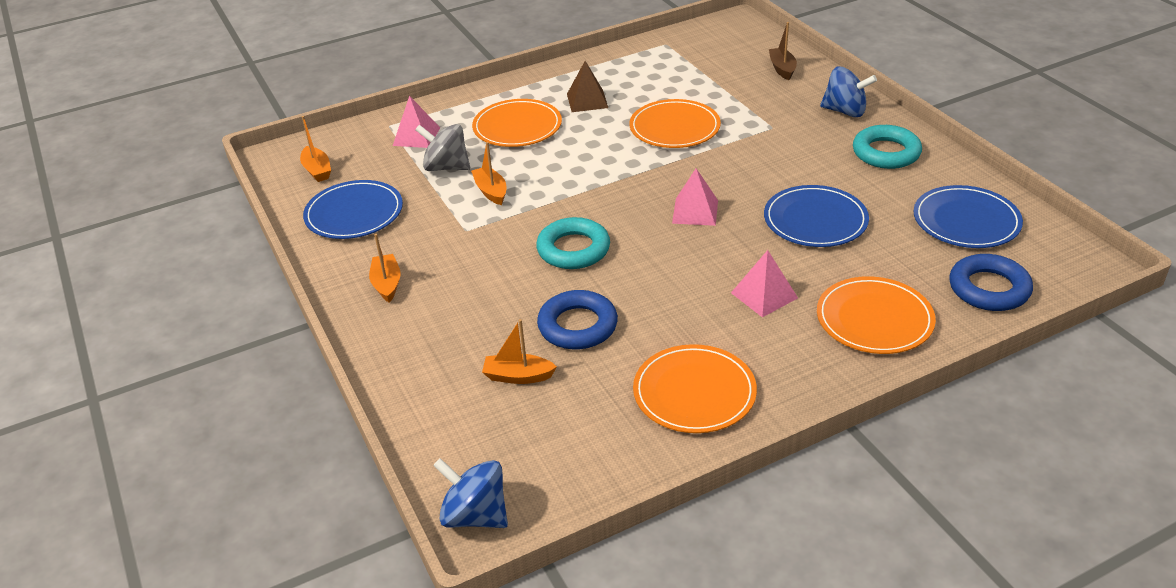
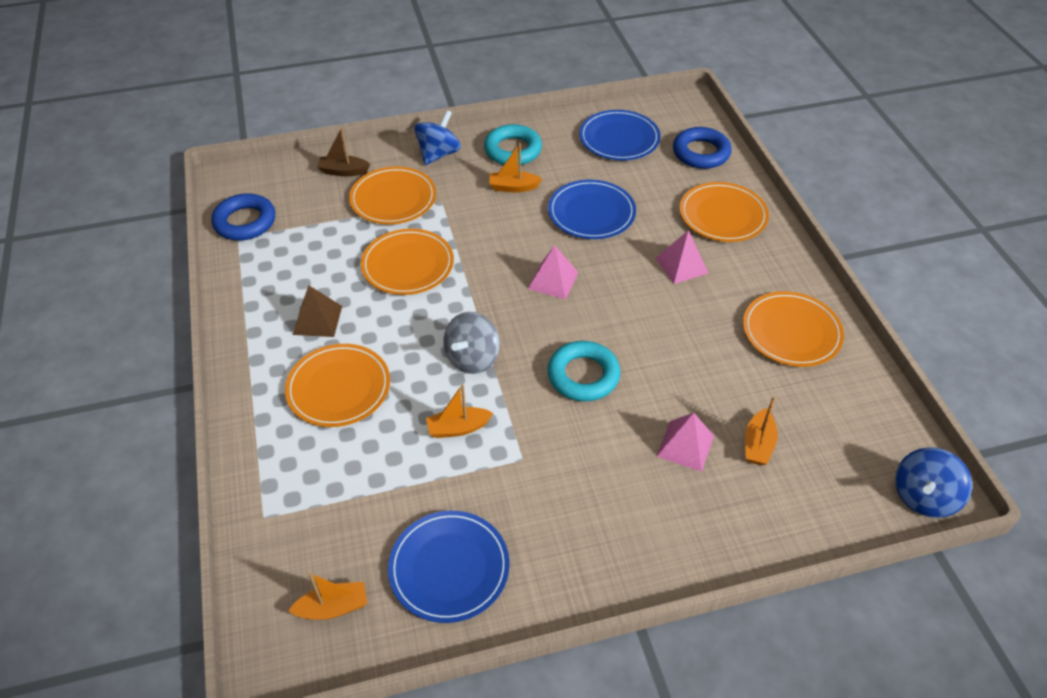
camera: 80 degrees left, 10 degrees up
(387, 284) = (596, 541): orange boat -> orange boat (513, 187)
(416, 136) = (307, 488): pink pyramid -> pink pyramid (685, 445)
(446, 167) = (391, 464): grey spinning top -> grey spinning top (472, 358)
(577, 326) = (697, 391): blue ring -> blue ring (245, 222)
(760, 101) = (393, 199): none -> orange plate

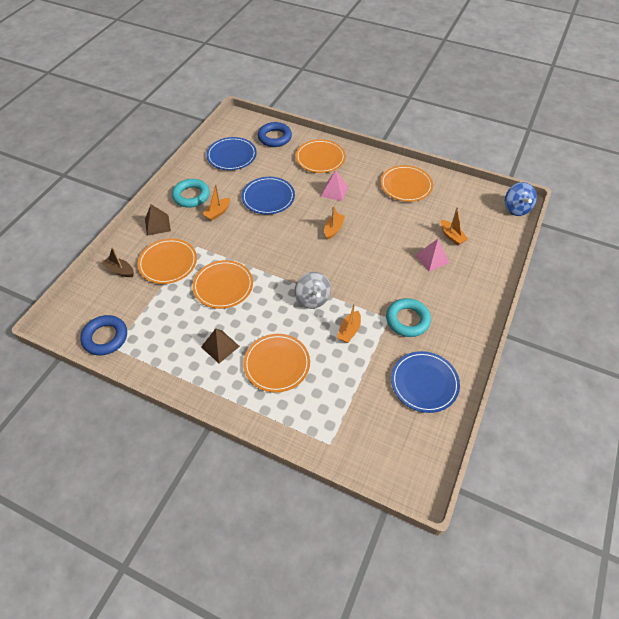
camera: 50 degrees left, 5 degrees up
(333, 607) = (409, 443): orange boat -> orange boat (333, 229)
(343, 171) = (120, 270): brown boat -> brown boat turned 75 degrees clockwise
(438, 154) = (157, 225): blue spinning top -> brown pyramid
(553, 280) = (295, 239): pink pyramid -> none
(583, 375) = (362, 266): turquoise ring -> turquoise ring (407, 320)

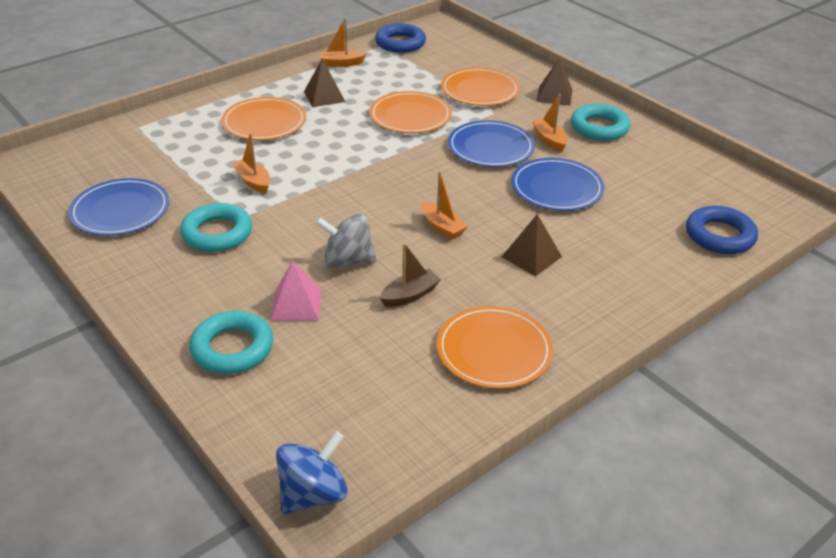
camera: 115 degrees right, 15 degrees down
(120, 270) = (490, 62): brown boat -> brown boat (410, 295)
(231, 155) = (683, 180): blue plate -> blue plate (490, 147)
(312, 299) = (329, 170): grey spinning top -> grey spinning top (347, 260)
(320, 158) = (633, 269): orange plate -> none
(334, 191) = (531, 256): pink pyramid -> brown pyramid
(451, 236) = (322, 352): orange boat -> orange boat (341, 63)
(476, 267) = (232, 348): none -> turquoise ring
(516, 208) = (313, 494): blue spinning top -> blue spinning top turned 120 degrees clockwise

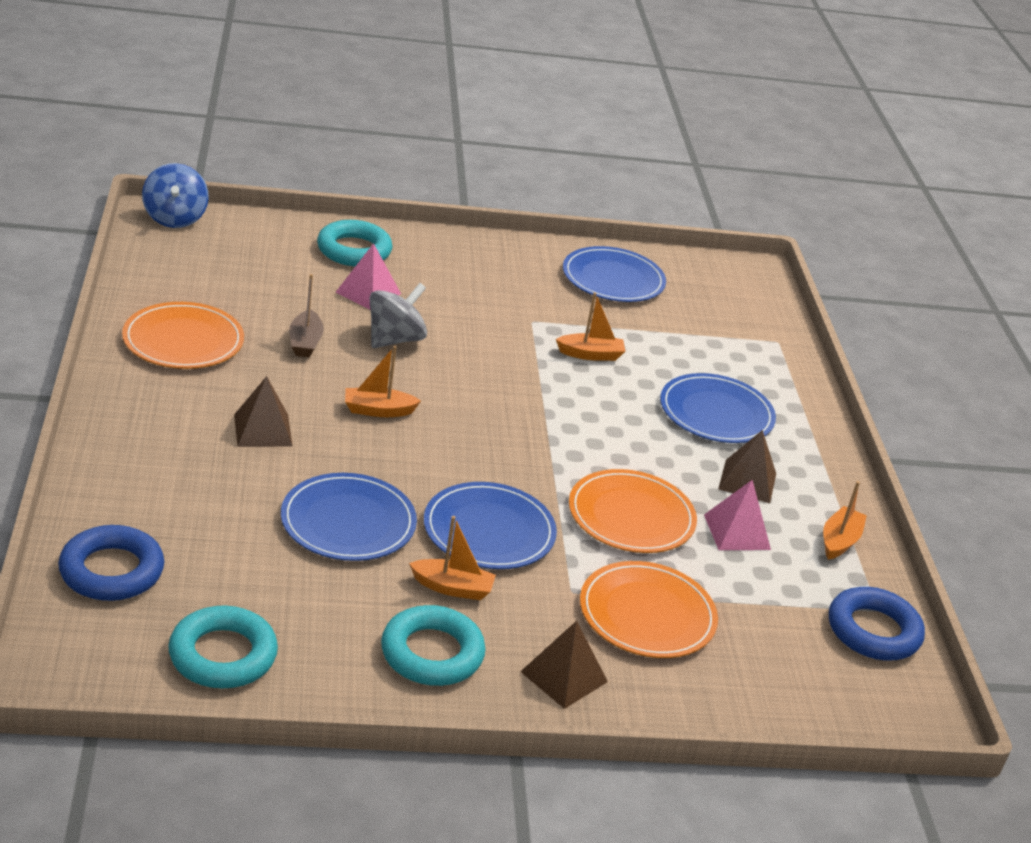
camera: 120 degrees right, 5 degrees down
(217, 233) = (519, 303): turquoise ring -> turquoise ring (223, 655)
(264, 122) = (716, 413): orange plate -> blue plate
(376, 87) = (737, 532): none -> pink pyramid

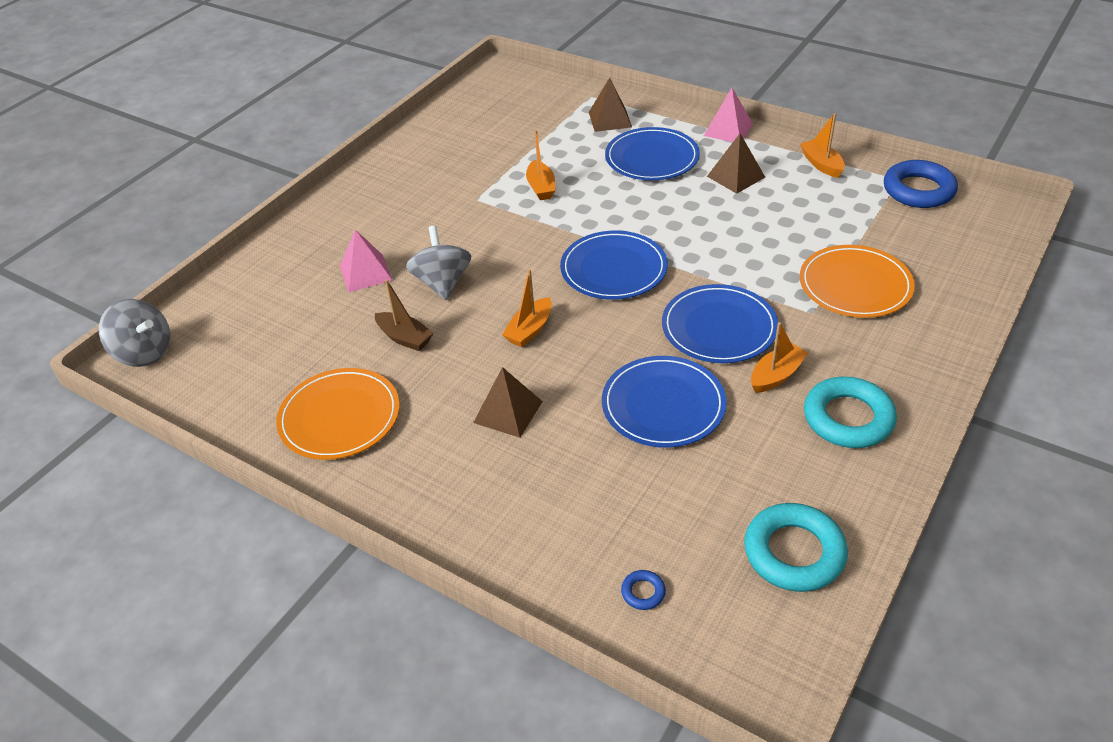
camera: 45 degrees left, 10 degrees up
(111, 571) = (643, 592): blue ring -> blue ring, size x0.43
(174, 218) = (144, 353): blue spinning top -> grey spinning top
(354, 250) = (298, 257): turquoise ring -> none
(564, 676) = (904, 356): brown pyramid -> brown pyramid (610, 119)
(590, 354) = (541, 187): orange boat -> orange boat turned 135 degrees clockwise
(613, 279) = (457, 137): blue plate -> blue plate (613, 269)
(631, 516) = (743, 247): orange plate -> none
(737, 532) = (788, 205): pink pyramid -> pink pyramid (728, 129)

